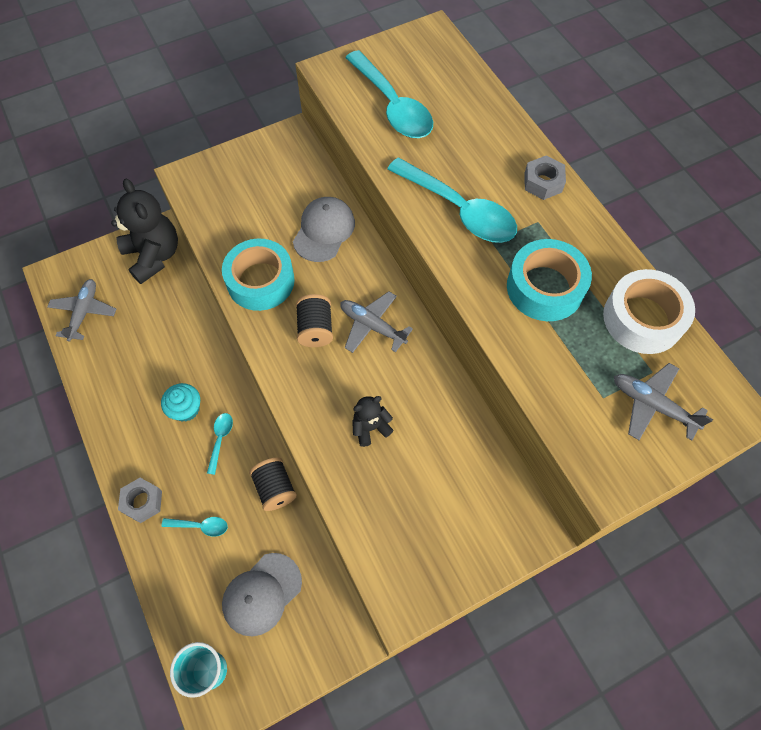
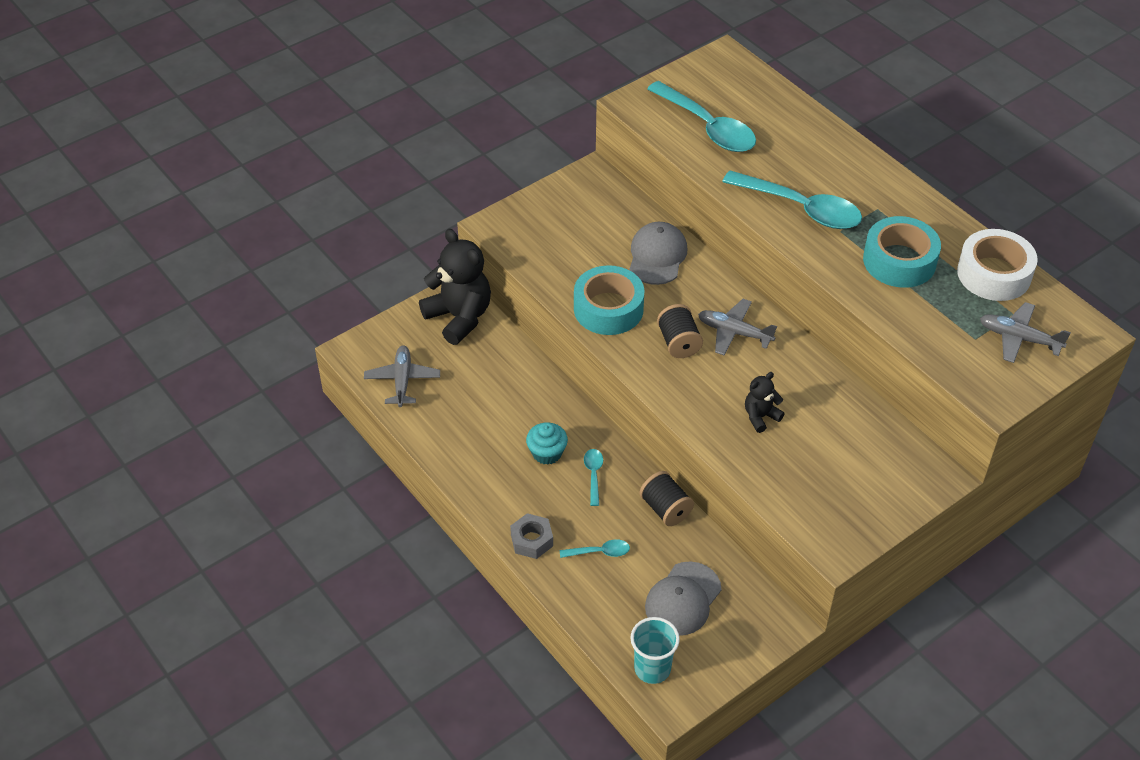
camera: 10 degrees left, 15 degrees down
(543, 182) = (873, 176): grey nut -> none

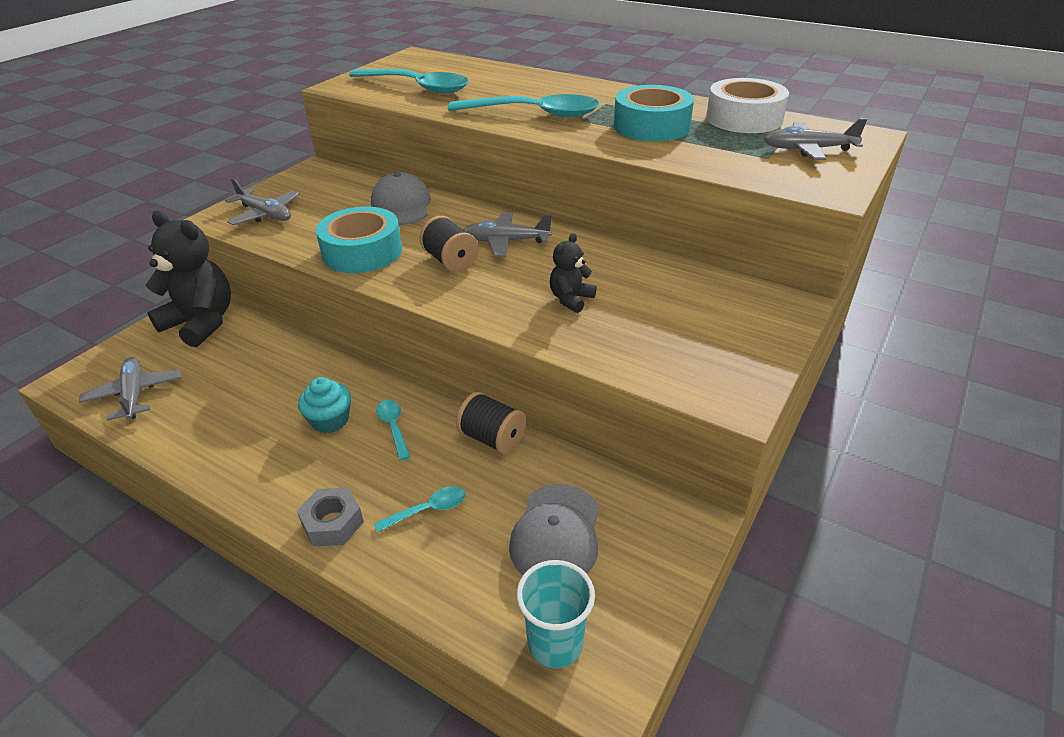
camera: 20 degrees left, 10 degrees down
(535, 233) = (265, 214): none -> grey plane

